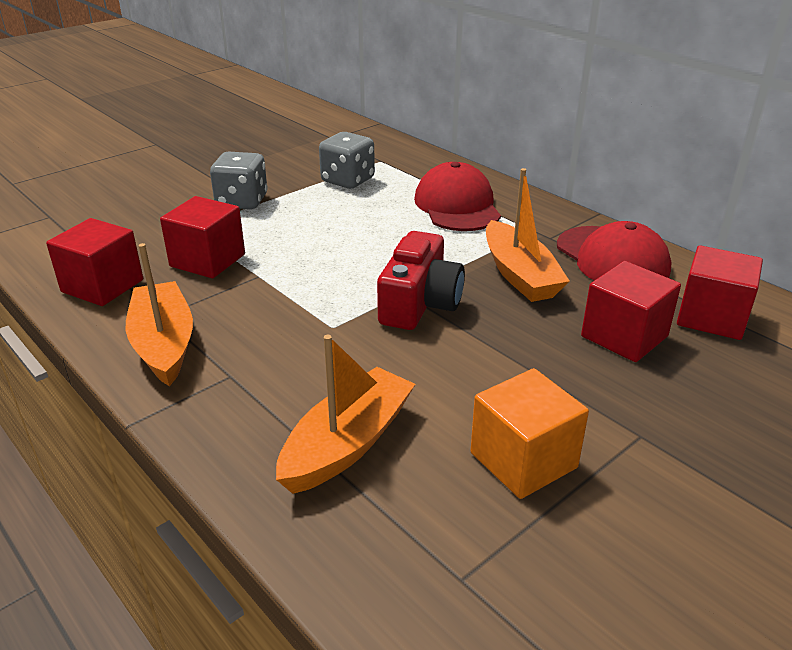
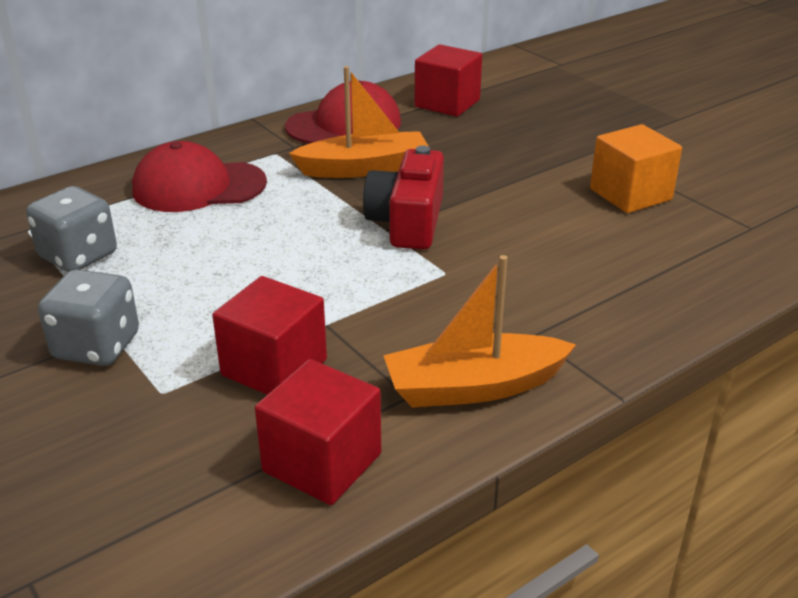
camera: 85 degrees left, 0 degrees up
(347, 444) = (627, 267): orange boat -> none
(419, 303) = (408, 222): red camera -> red camera turned 105 degrees counterclockwise
(624, 336) = (472, 138): red cube -> none

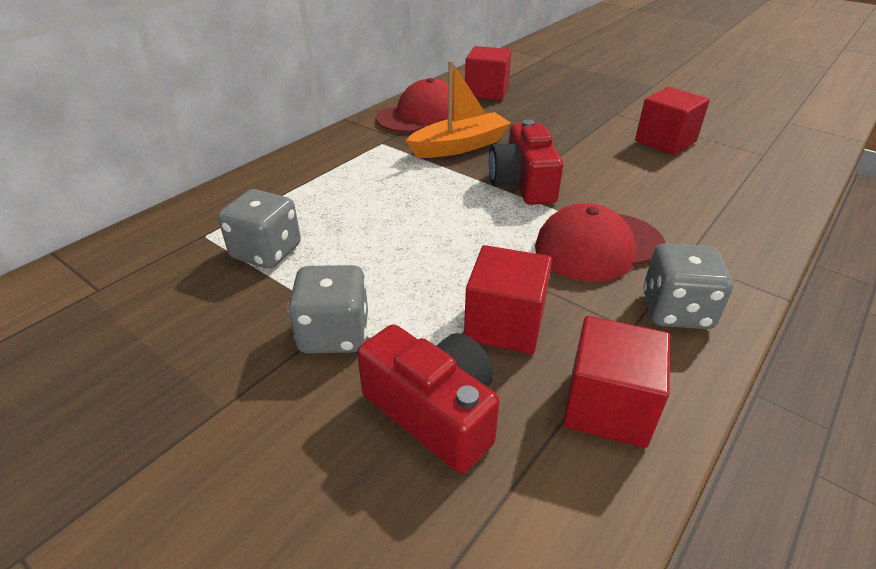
camera: 15 degrees left, 5 degrees up
(146, 434) = (434, 412): none -> red camera
(198, 187) = (336, 178): red cap -> red cap (598, 246)
(474, 387) = (676, 311): orange boat -> grey dice
(630, 194) = (665, 141): orange cube -> red cube

